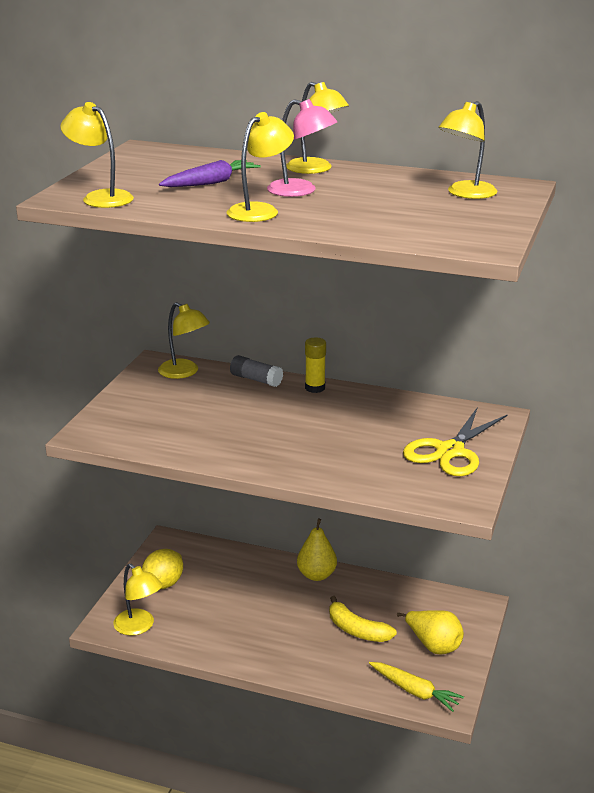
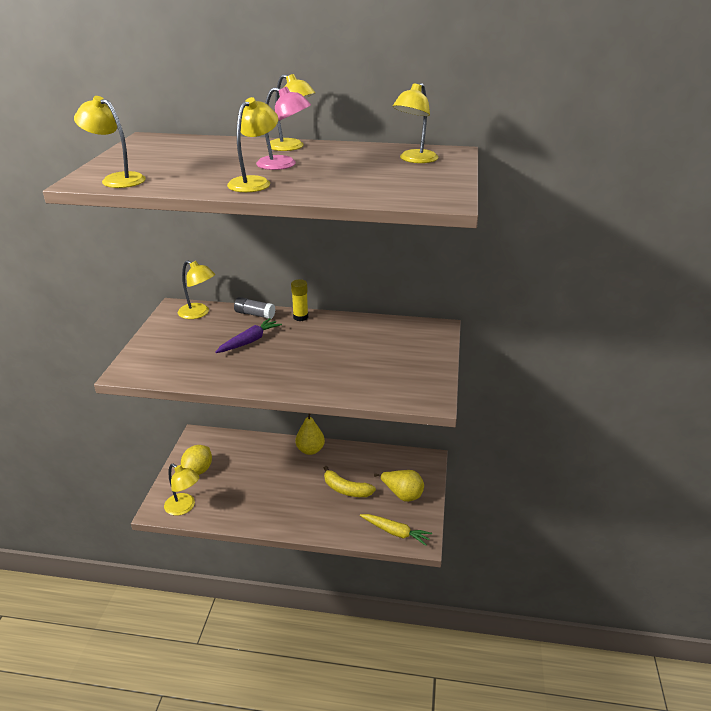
camera: 10 degrees left, 5 degrees up
(211, 183) = (209, 162): purple carrot -> purple carrot (249, 341)
(450, 451) = (411, 359): yellow scissors -> none

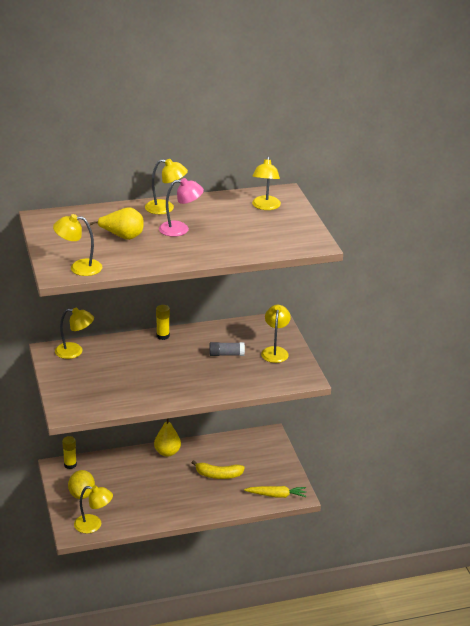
camera: 25 degrees left, 0 degrees up
(210, 437) = (70, 465): none -> yellow glue stick
(249, 341) = (139, 366): purple carrot -> none
(255, 182) = (179, 251): yellow lamp -> yellow lamp (275, 351)
(255, 314) = (123, 342): grey glue stick -> grey glue stick (226, 354)
(402, 494) = (265, 467): yellow pear -> yellow pear (122, 236)

